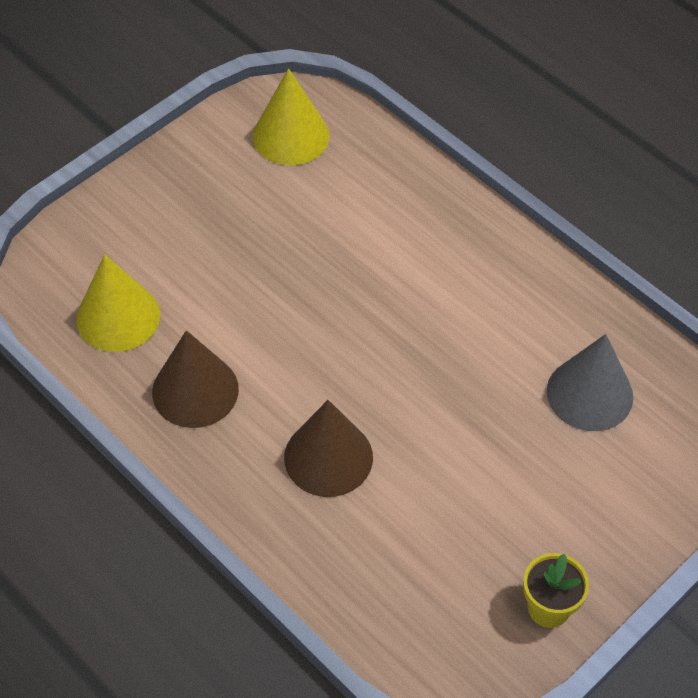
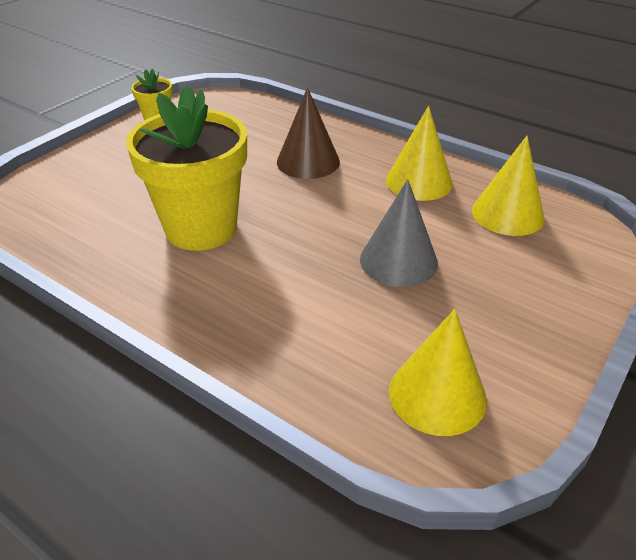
camera: 170 degrees right, 15 degrees down
(195, 390) = (419, 181): brown cone -> yellow cone
(477, 349) = (201, 228): none -> yellow flower pot
(589, 394) = (108, 212): grey cone -> grey cone (398, 261)

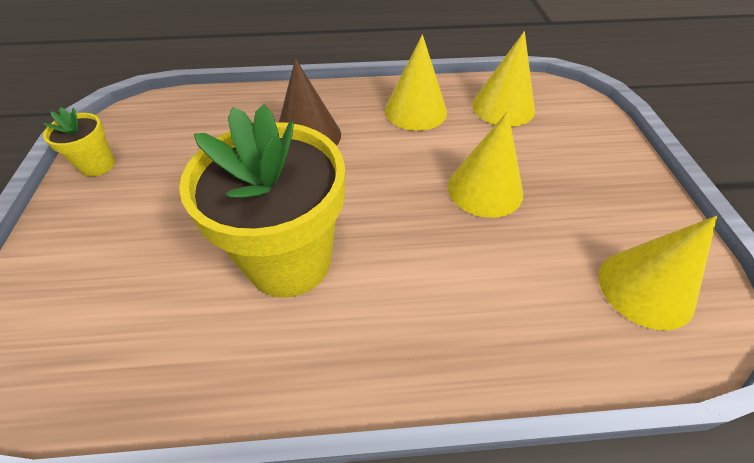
camera: 40 degrees left, 10 degrees up
(398, 261) = (485, 189): grey cone -> yellow cone

